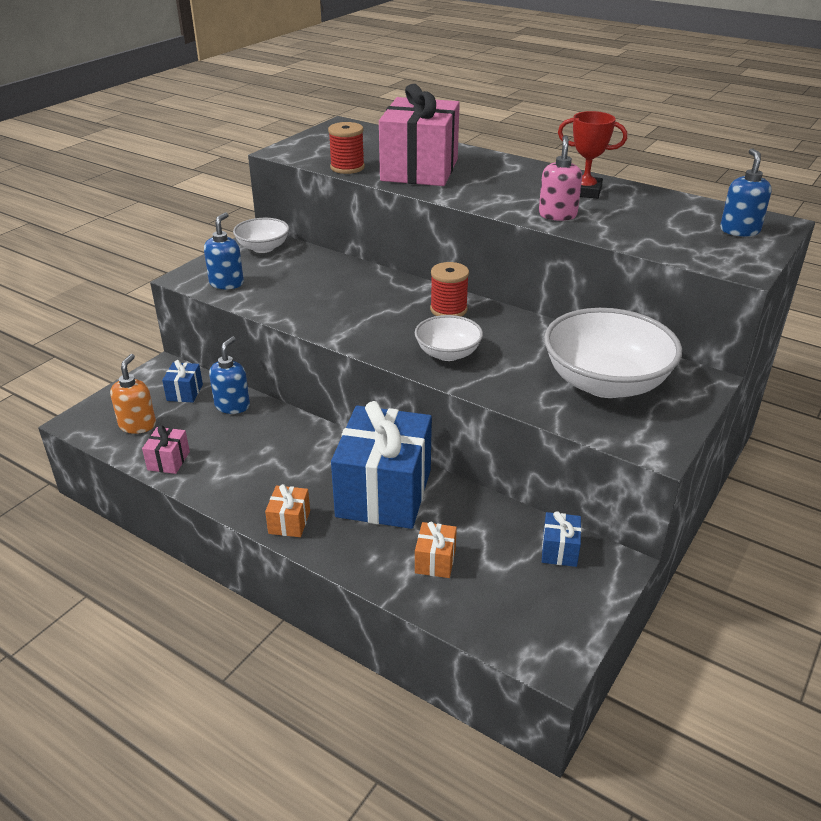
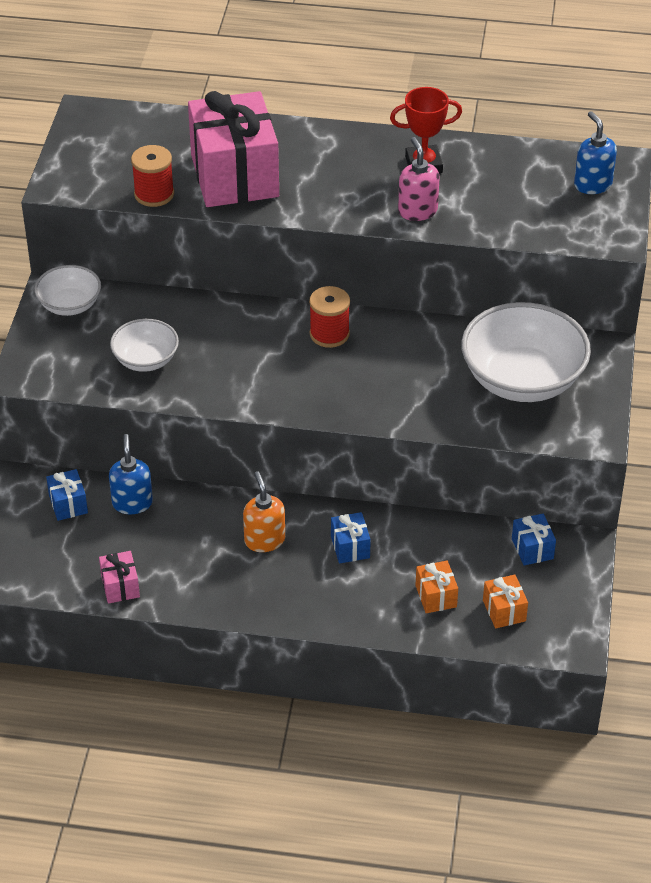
camera: 25 degrees left, 10 degrees up
(138, 425) = (53, 559): orange soap dispenser -> orange soap dispenser (264, 540)
(226, 283) = (74, 370): blue soap dispenser -> none
(289, 522) = (285, 606): orange gift -> orange gift (504, 610)
(384, 493) = (350, 547): blue gift -> blue gift, size x0.41
(448, 353) = (364, 391): white bowl -> white bowl (146, 360)

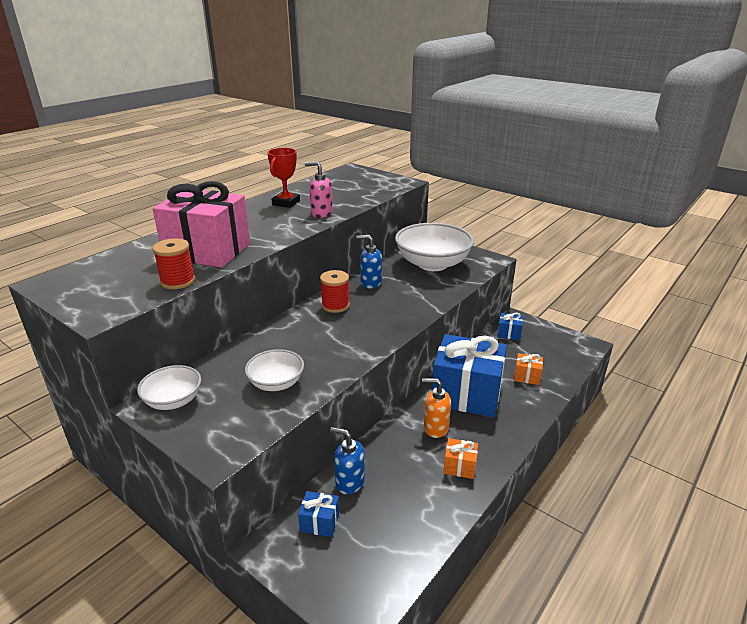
camera: 60 degrees left, 15 degrees down
(120, 586) = (431, 523): pink gift -> none
(350, 547) = (466, 394): blue gift -> blue gift, size x2.43
(504, 610) = (551, 357): orange gift -> orange gift (459, 466)
(592, 184) = (359, 176): blue soap dispenser -> blue soap dispenser (370, 283)

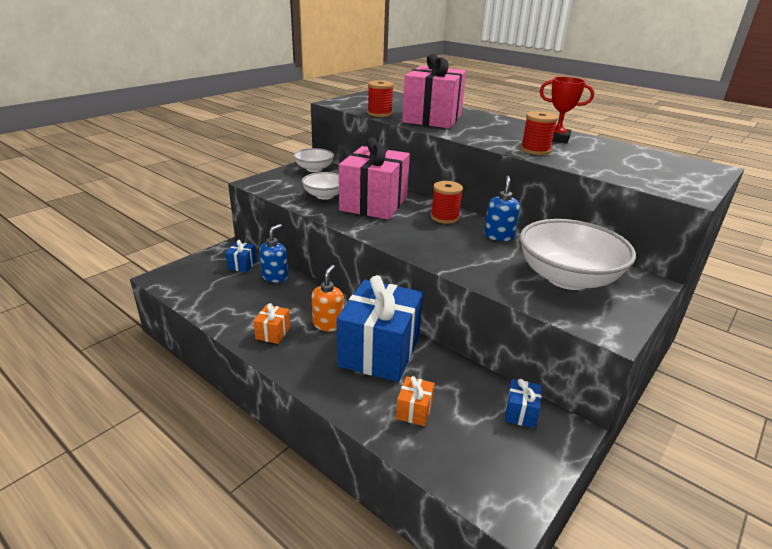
camera: 90 degrees right, 0 degrees up
(301, 346) = (374, 203): none -> pink gift
(321, 213) = (535, 150): pink soap dispenser -> red spool

